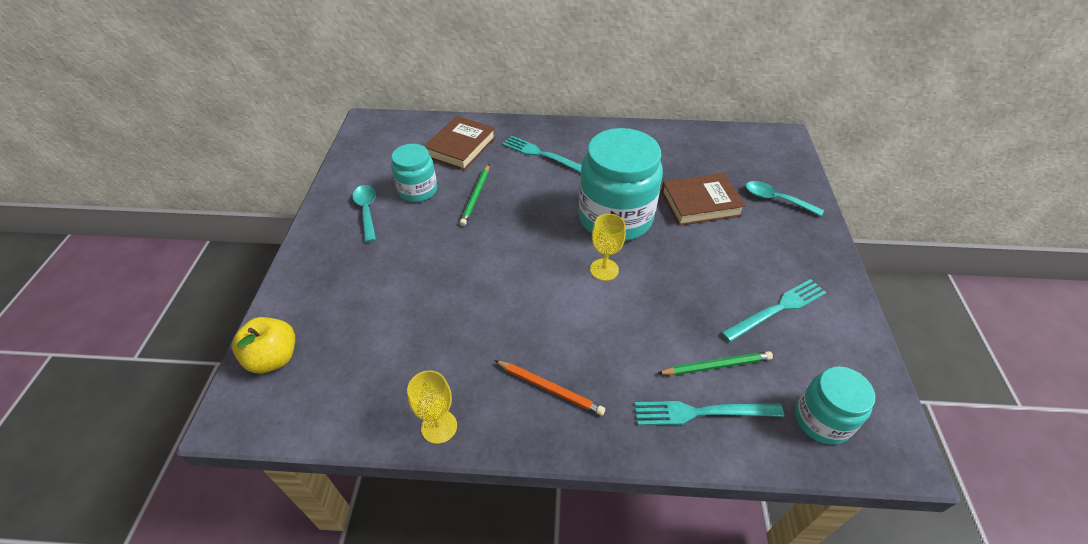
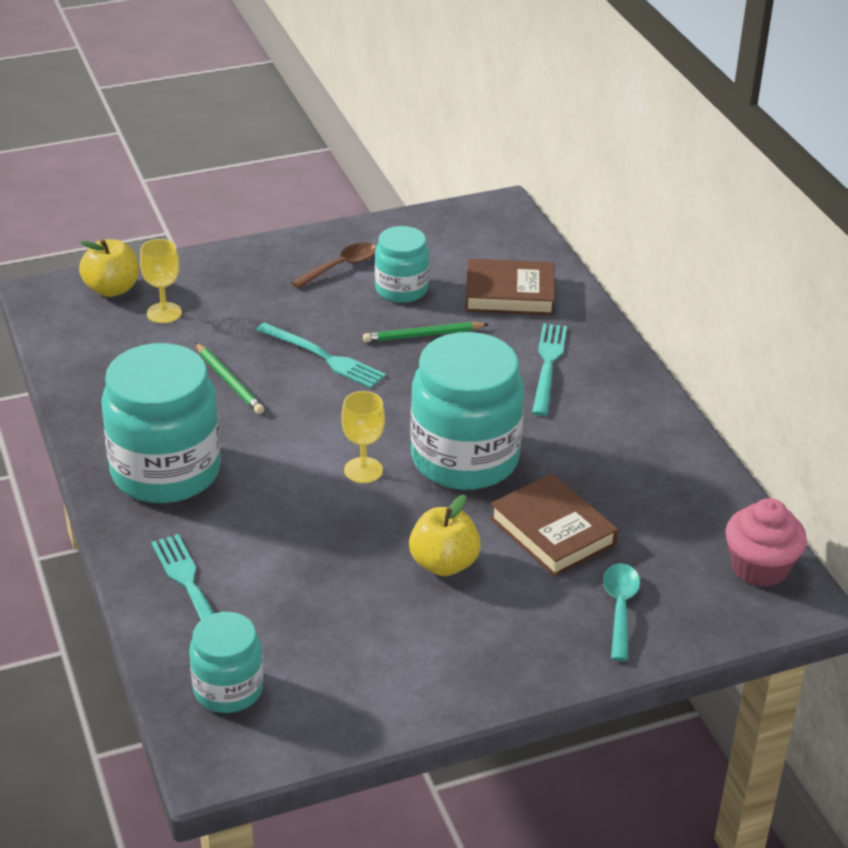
camera: 65 degrees right, 10 degrees down
(367, 211) = (341, 267): turquoise spoon -> brown spoon
(439, 427) = (87, 413): yellow goblet -> yellow goblet (164, 313)
(549, 388) = (166, 471): orange pencil -> turquoise jar
(715, 260) = (444, 564): none -> yellow apple
(716, 366) = (262, 591): green pencil -> green pencil (229, 381)
(755, 141) = (759, 567): none -> pink cupcake
(777, 309) = (386, 633): turquoise fork -> turquoise fork (323, 357)

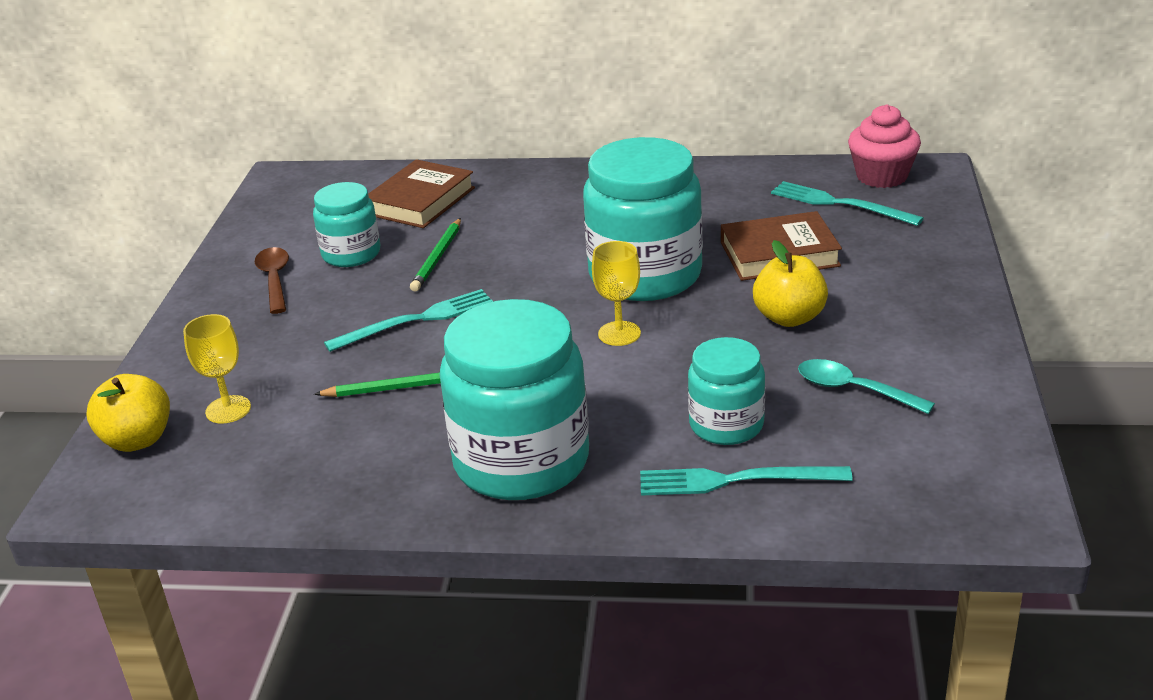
camera: 60 degrees left, 5 degrees down
(228, 689) = (908, 484): turquoise jar -> turquoise jar (726, 425)
(548, 365) = (545, 206): turquoise fork -> turquoise fork (840, 204)
(620, 608) = (898, 245): turquoise spoon -> turquoise spoon (853, 389)

